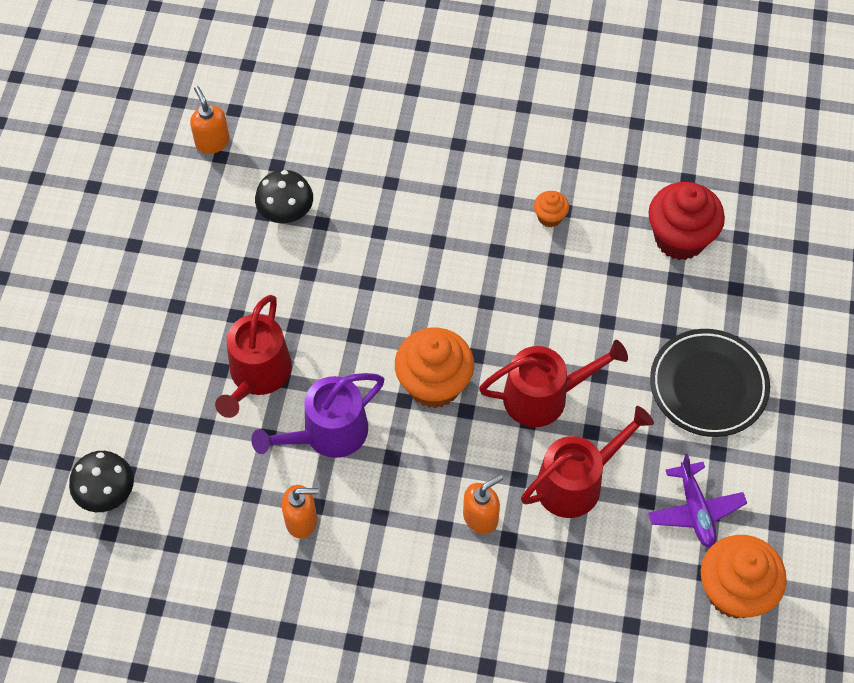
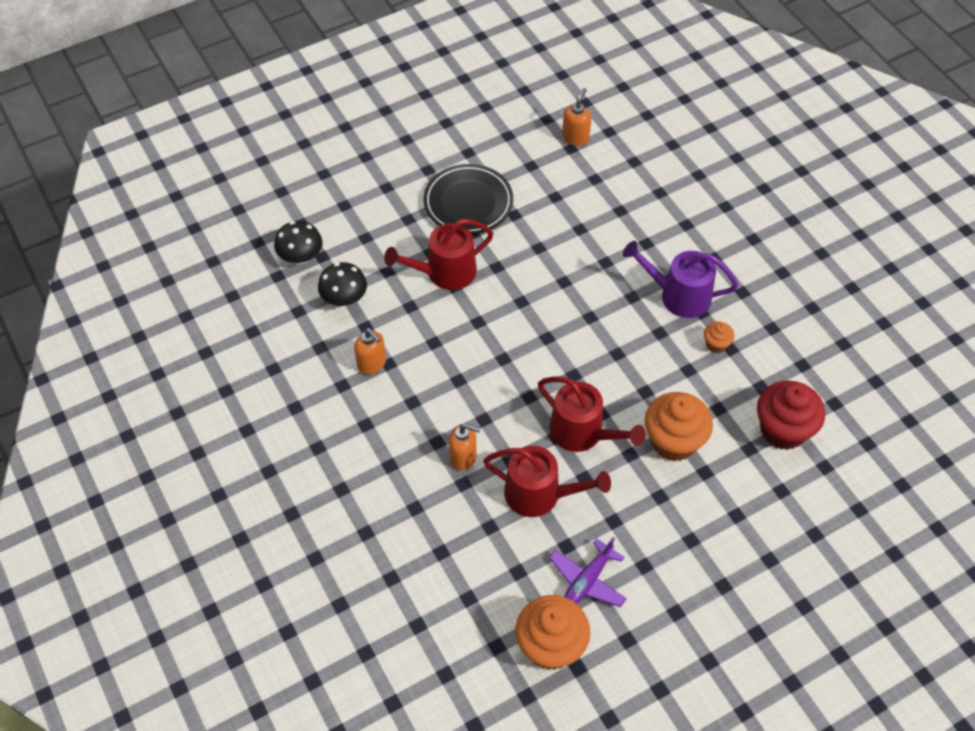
camera: 50 degrees right, 5 degrees down
(286, 212) = (568, 206): black mushroom -> black mushroom (344, 298)
(328, 433) = (441, 335): purple watering can -> purple watering can (679, 295)
(434, 384) = (530, 366): orange cupcake -> orange cupcake (673, 441)
(708, 386) = (688, 525): black plate -> black plate (468, 203)

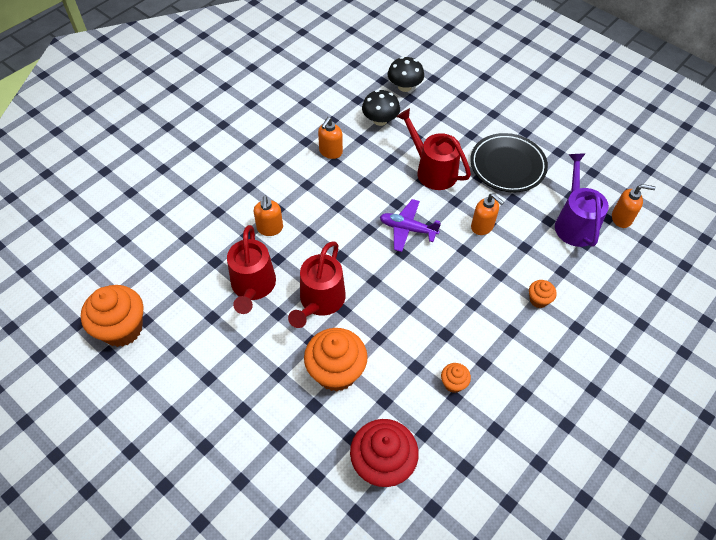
camera: 70 degrees right, 0 degrees up
(540, 255) = (482, 226): none -> orange soap dispenser
(587, 580) = (184, 339): purple plane -> purple plane (407, 229)
(646, 242) = (538, 300): none -> orange cupcake
(679, 295) = (492, 340): purple watering can -> purple watering can (574, 223)

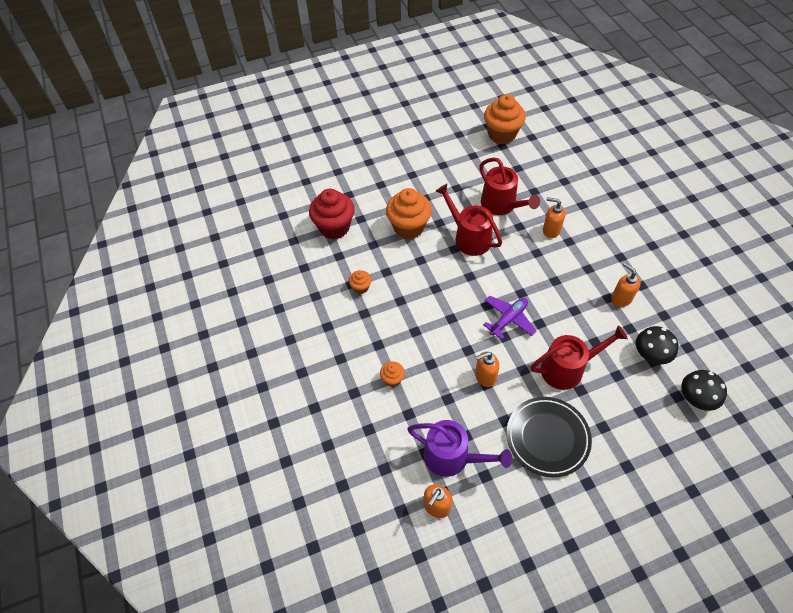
camera: 120 degrees right, 0 degrees up
(253, 286) = (501, 205): red watering can -> red watering can turned 150 degrees counterclockwise

